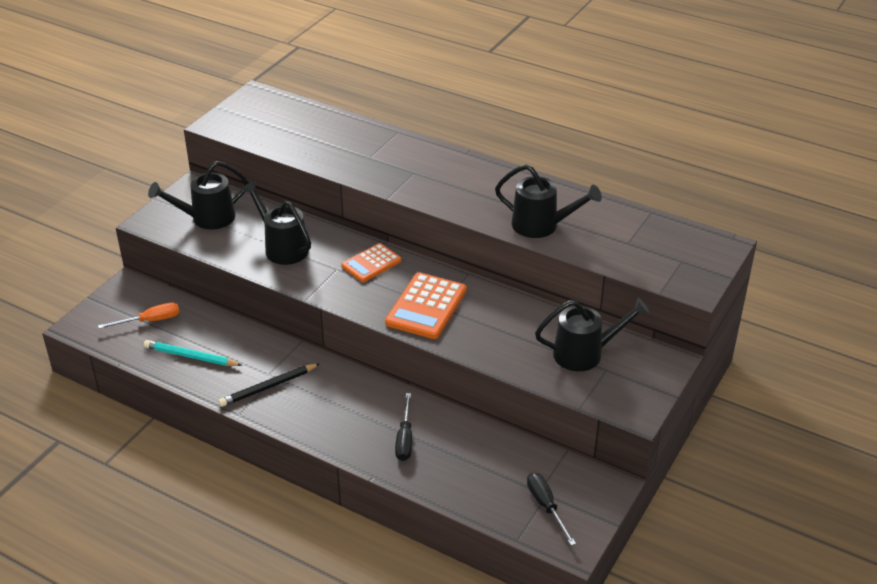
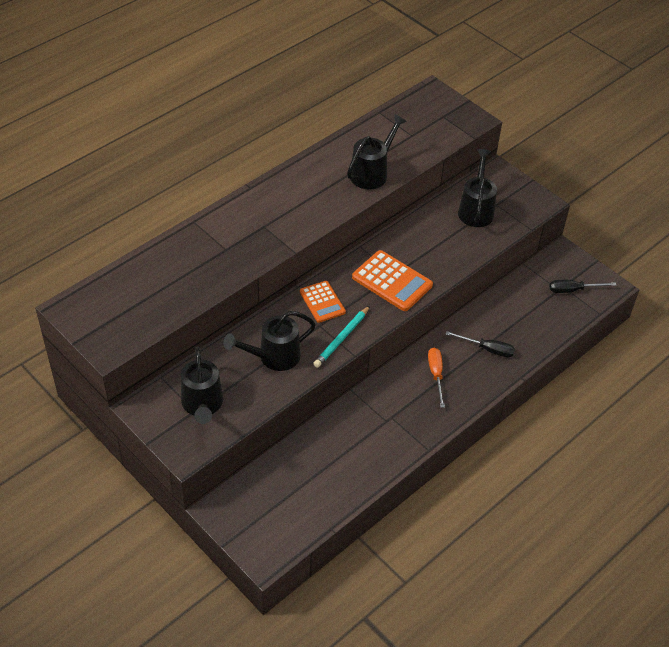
camera: 75 degrees left, 10 degrees up
(150, 321) = (280, 497): orange screwdriver -> orange screwdriver (436, 375)
(191, 356) = (343, 472): turquoise pencil -> turquoise pencil (341, 338)
(268, 387) = (402, 423): black pencil -> none

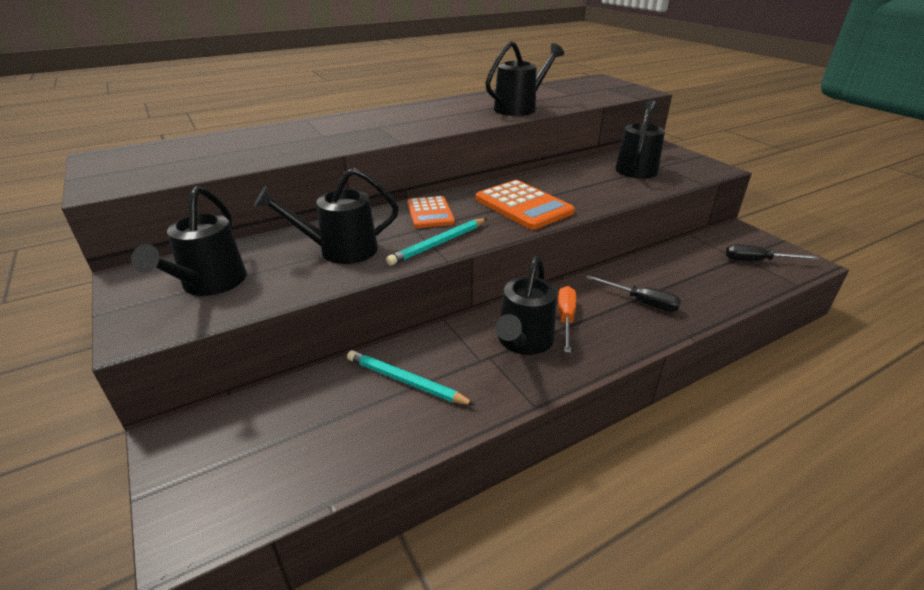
camera: 15 degrees right, 15 degrees down
(342, 445) = (405, 381): none -> turquoise pencil
(410, 401) = (523, 342): none -> black watering can

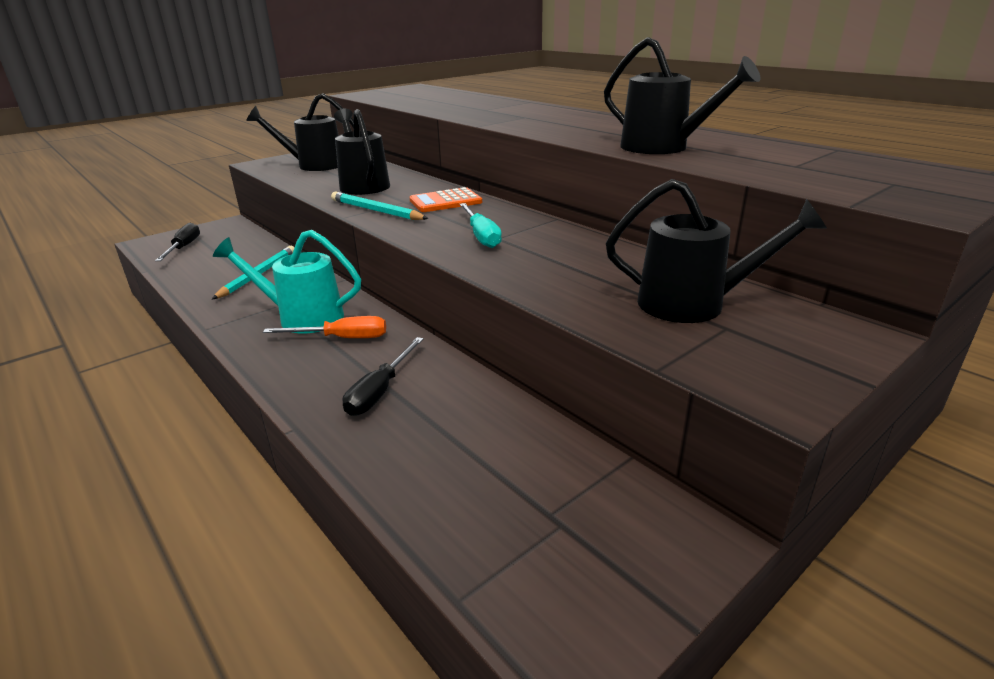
camera: 80 degrees right, 5 degrees down
(523, 206) = (481, 236): orange calculator -> turquoise screwdriver
(523, 342) = (302, 317): black watering can -> turquoise watering can
(757, 261) = (550, 546): black screwdriver -> black screwdriver (184, 247)

